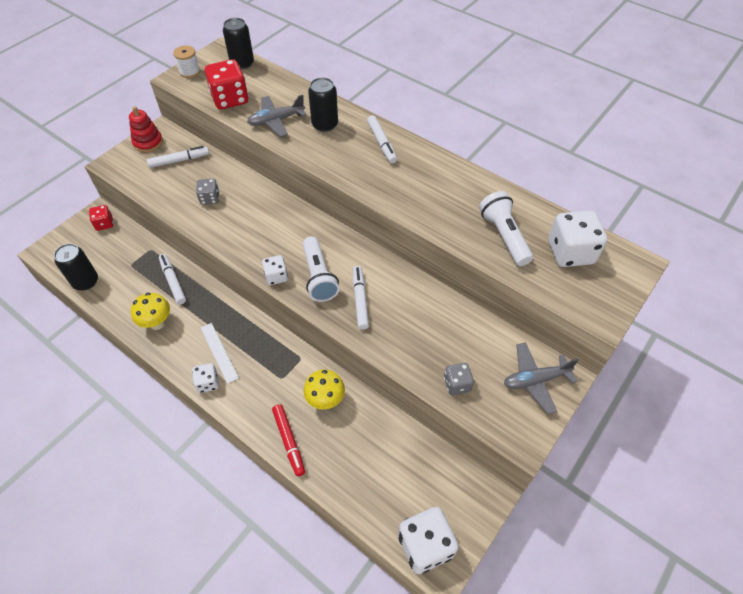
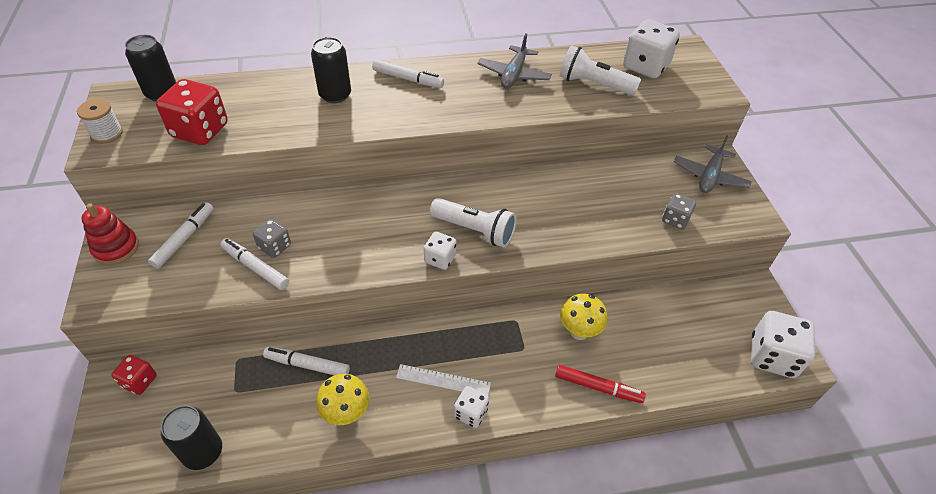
camera: 50 degrees left, 5 degrees down
(276, 121) = (282, 120): grey plane -> grey plane (514, 75)
(360, 300) = (531, 220): white marker -> white marker (255, 267)

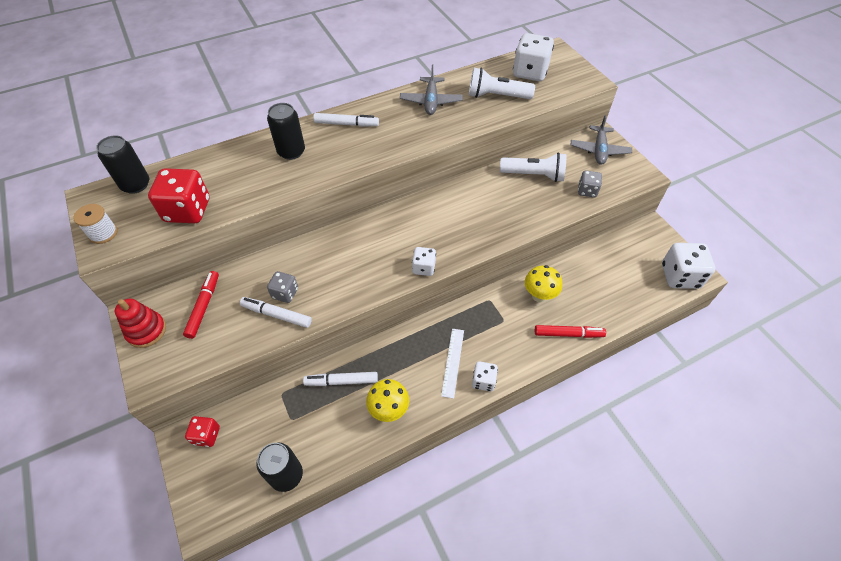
camera: 15 degrees left, 5 degrees up
(184, 239) = (204, 307): white marker -> red marker
(443, 380) = (453, 362): white ruler -> white ruler turned 75 degrees counterclockwise
(475, 230) = (441, 237): white flashlight -> white flashlight (534, 175)

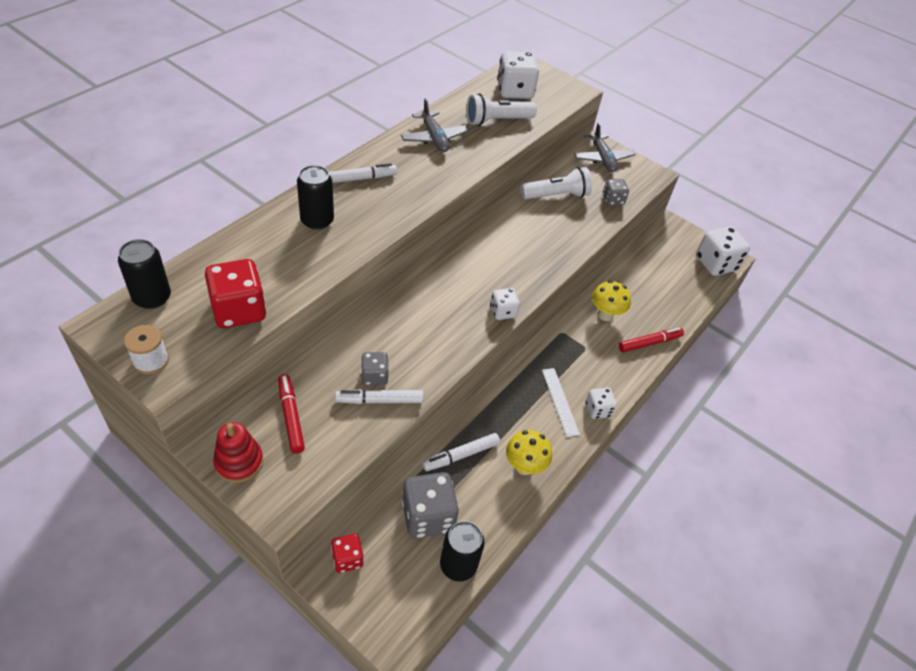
camera: 30 degrees left, 5 degrees down
(286, 424) = (428, 516): none -> grey dice

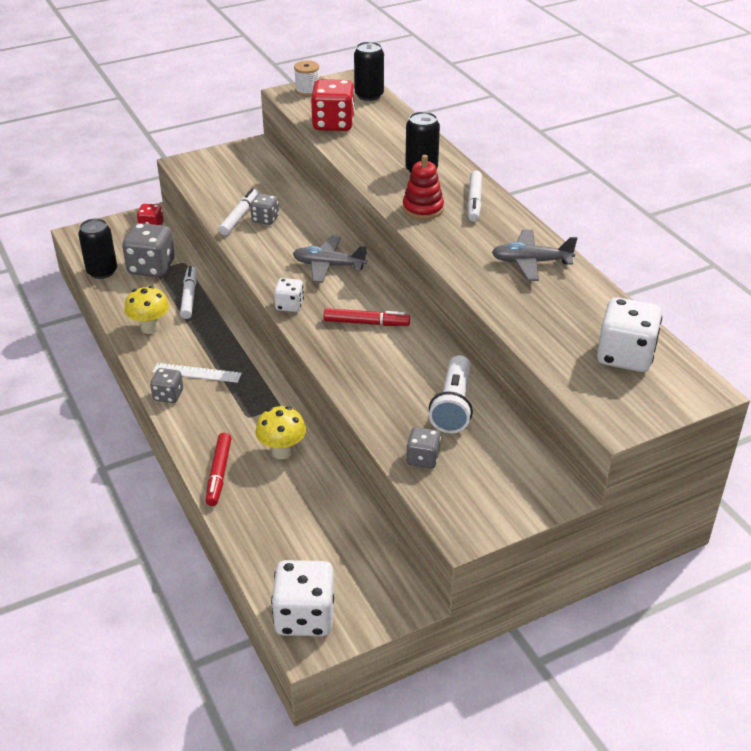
camera: 120 degrees right, 10 degrees down
(239, 462) = (233, 154): red stacking toy -> red stacking toy (423, 208)
(291, 416) = (255, 178): red marker -> red marker (366, 323)
(497, 121) = (554, 319): white flashlight -> none
(598, 410) = (168, 395): white dice -> grey dice
(602, 158) = (519, 485): grey plane -> grey plane (328, 266)

